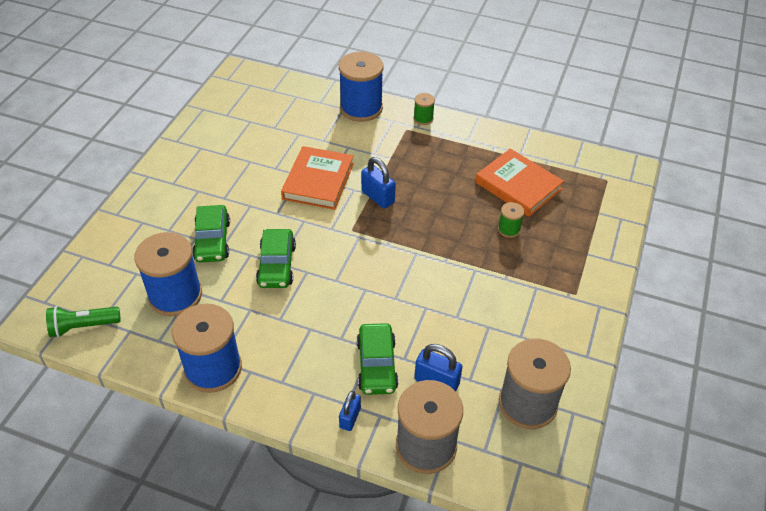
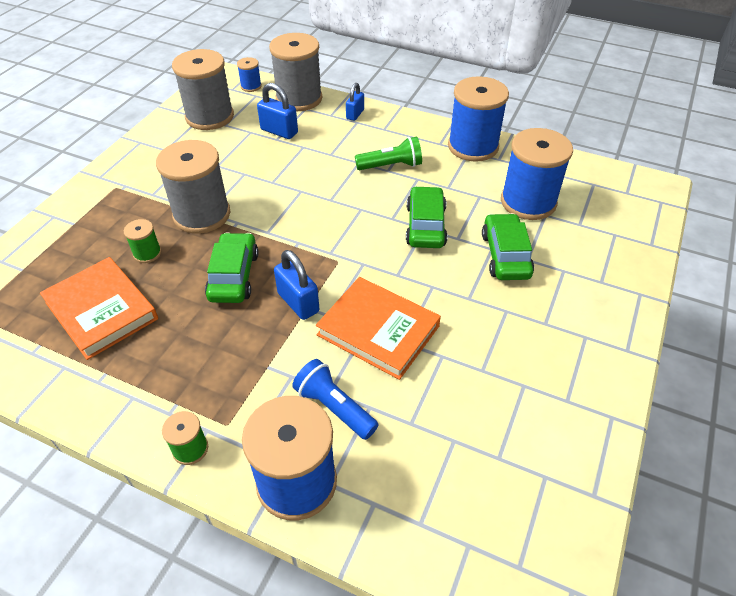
camera: 175 degrees left, 0 degrees up
(83, 326) = (608, 180): green flashlight -> green flashlight (391, 166)
(318, 181) = (378, 330): orange book -> orange book turned 75 degrees counterclockwise
(344, 139) = (334, 407): none -> blue flashlight
(377, 365) = (328, 143): green car -> green car (233, 276)
(479, 267) = (202, 214): none -> grey spool
(497, 470) = (251, 86): none -> blue spool

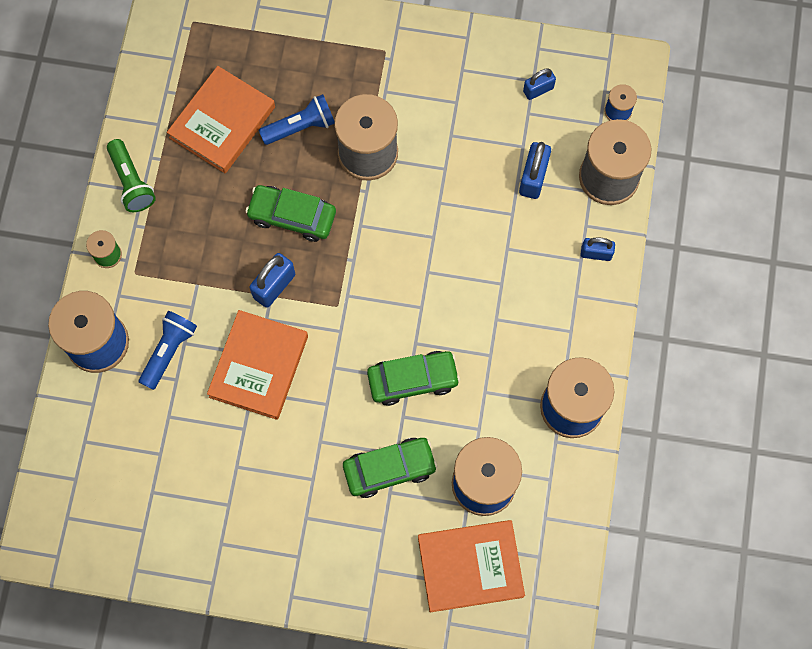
camera: 75 degrees right, 25 degrees up
(147, 253) = (300, 127): green spool -> blue flashlight
(209, 116) = (538, 90): grey spool -> blue padlock
(233, 276) = (292, 216): green car -> green car turned 150 degrees counterclockwise
(391, 166) = (505, 321): green flashlight -> green flashlight (131, 182)
(600, 222) = (470, 566): none -> orange book

